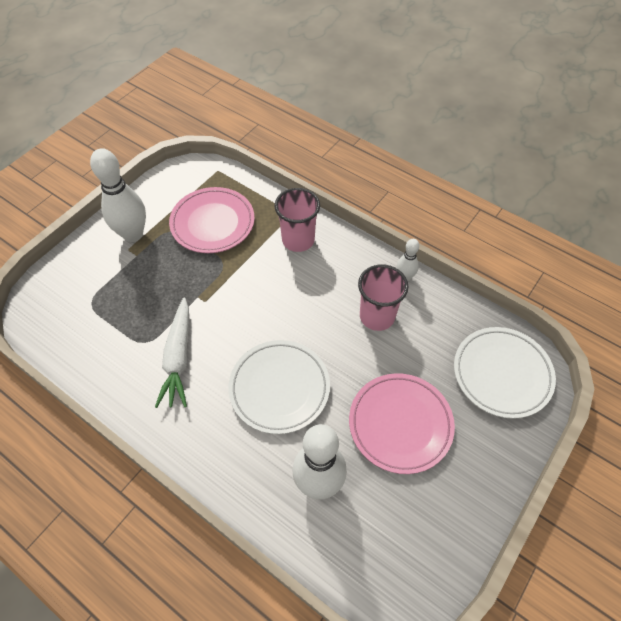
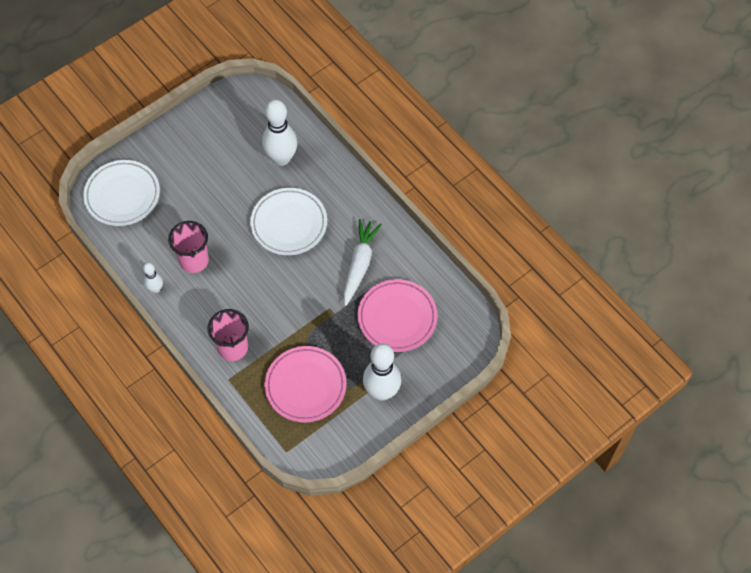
camera: 165 degrees left, 5 degrees up
(400, 424) = (212, 180): pink plate -> pink plate (397, 317)

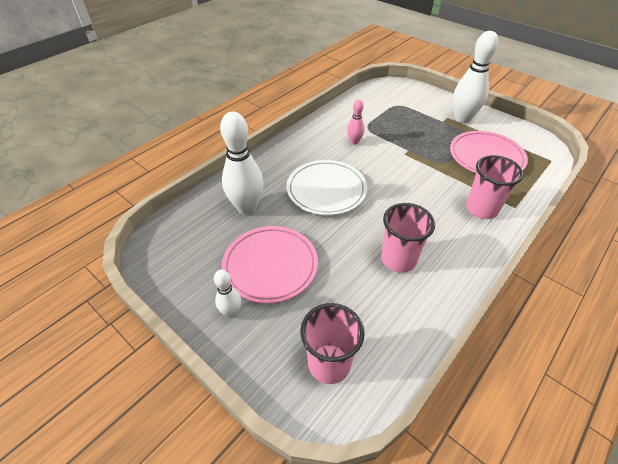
camera: 100 degrees left, 15 degrees down
(122, 195) = (329, 364): white plate -> pink cup
(156, 289) = (451, 290): white bowling pin -> white bowling pin (231, 312)
(359, 264) = (354, 142): white carrot -> pink bowling pin
(397, 317) = (395, 118): pink plate -> pink plate (270, 266)

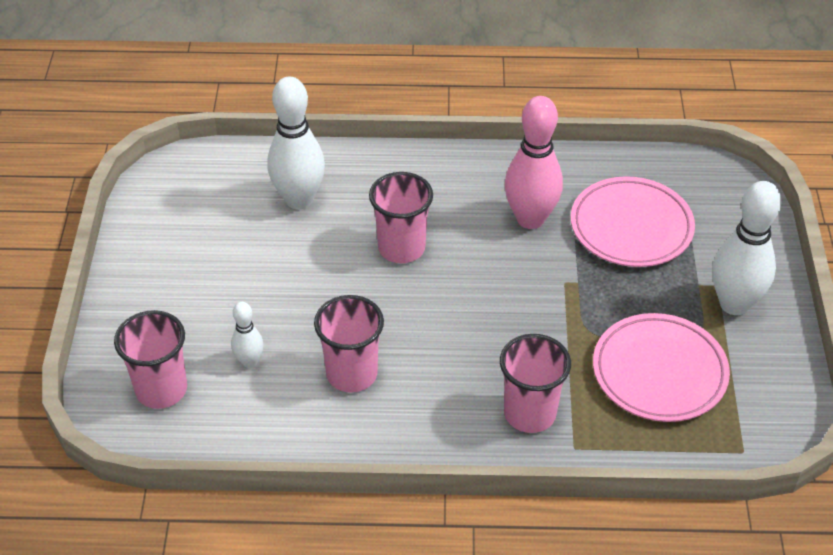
camera: 50 degrees right, 0 degrees up
(231, 312) = (152, 283): white bowling pin -> white bowling pin (249, 361)
(270, 266) = (235, 274): pink plate -> pink plate (631, 227)
(326, 190) = (401, 248): white plate -> pink cup
(354, 142) = (530, 219): pink bowling pin -> pink bowling pin, size x1.95

